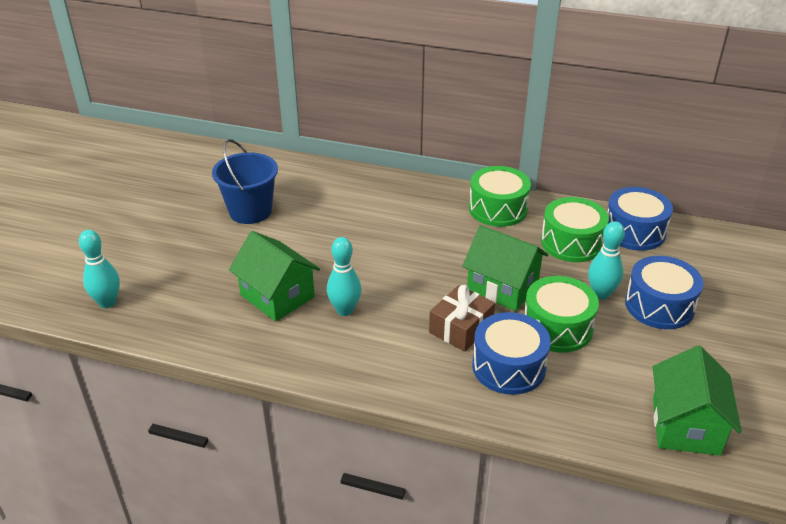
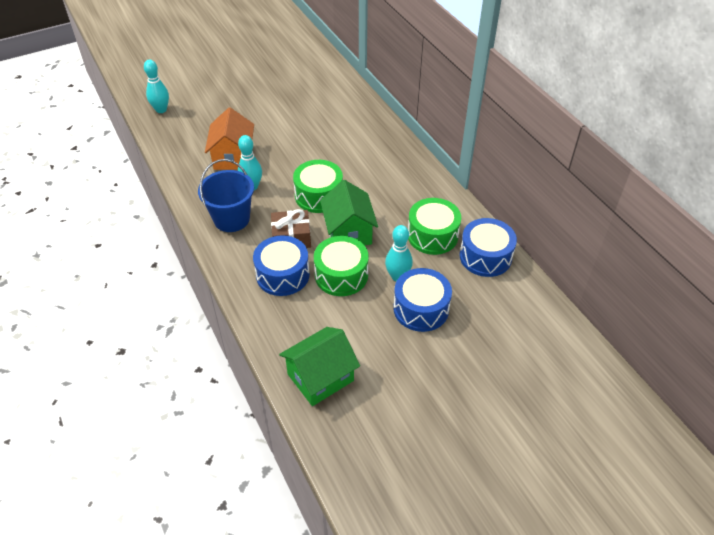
camera: 45 degrees right, 10 degrees up
(250, 211) = (287, 101): blue bucket -> blue bucket (231, 219)
(277, 296) = (233, 157): green house -> orange house
(498, 209) = (422, 185): green drum -> green drum (319, 195)

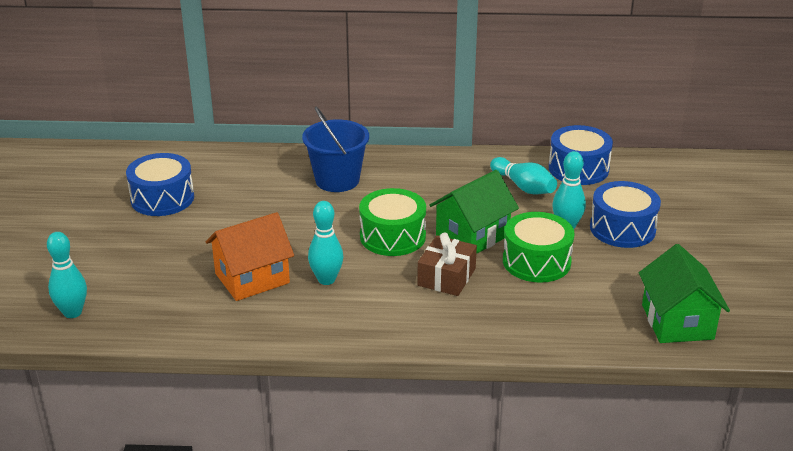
camera: 60 degrees left, 15 degrees down
(231, 219) = (372, 312): blue bucket -> blue bucket (337, 180)
(233, 157) = (252, 278): orange house -> orange house turned 60 degrees counterclockwise
(282, 275) = (504, 302): blue drum -> blue drum (162, 198)
(348, 232) = (472, 235): green house -> green house turned 60 degrees counterclockwise
(432, 235) = (523, 187): green drum -> turquoise bowling pin

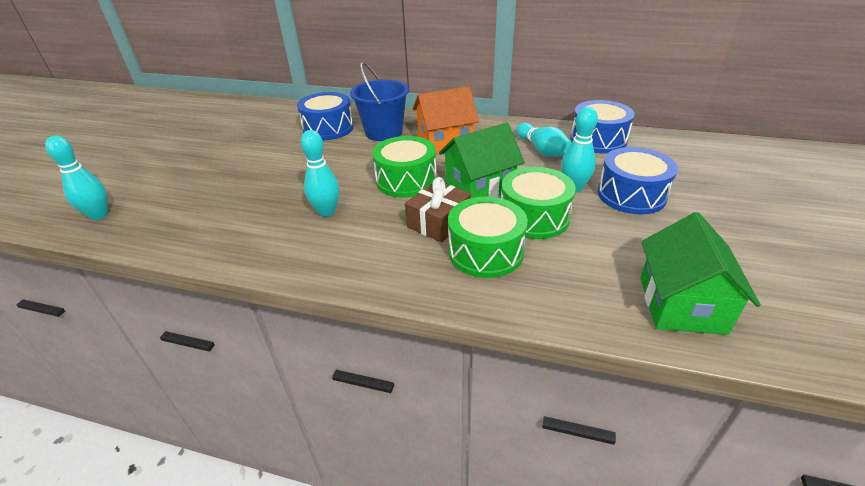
camera: 15 degrees right, 5 degrees up
(162, 198) = (241, 134): blue drum -> blue drum (328, 128)
(252, 278) = (264, 203): orange house -> orange house (445, 142)
(502, 299) = (485, 252): none -> green drum

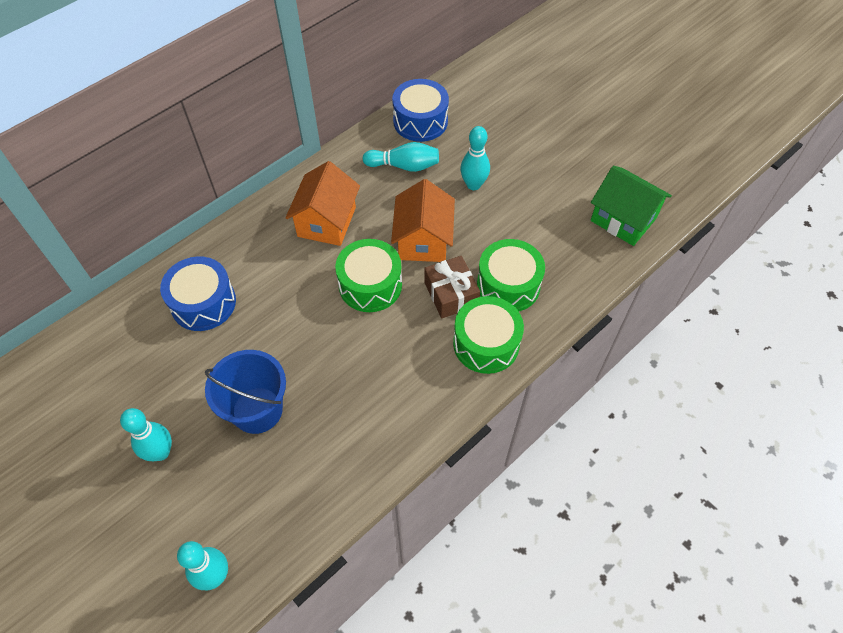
camera: 60 degrees left, 20 degrees up
(326, 212) = (373, 366): turquoise bowling pin -> turquoise bowling pin (161, 452)
(384, 132) = (261, 259): blue bucket -> blue bucket (257, 410)
(479, 186) = (423, 240): green house -> orange house
(534, 217) = (490, 232): green drum -> green drum (486, 343)
(631, 195) = (508, 160): blue drum -> none

